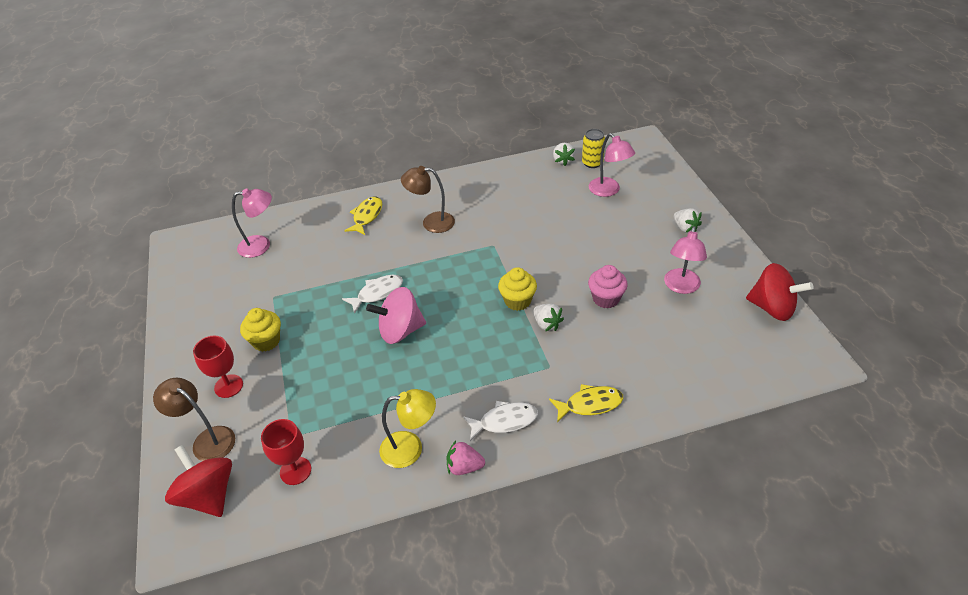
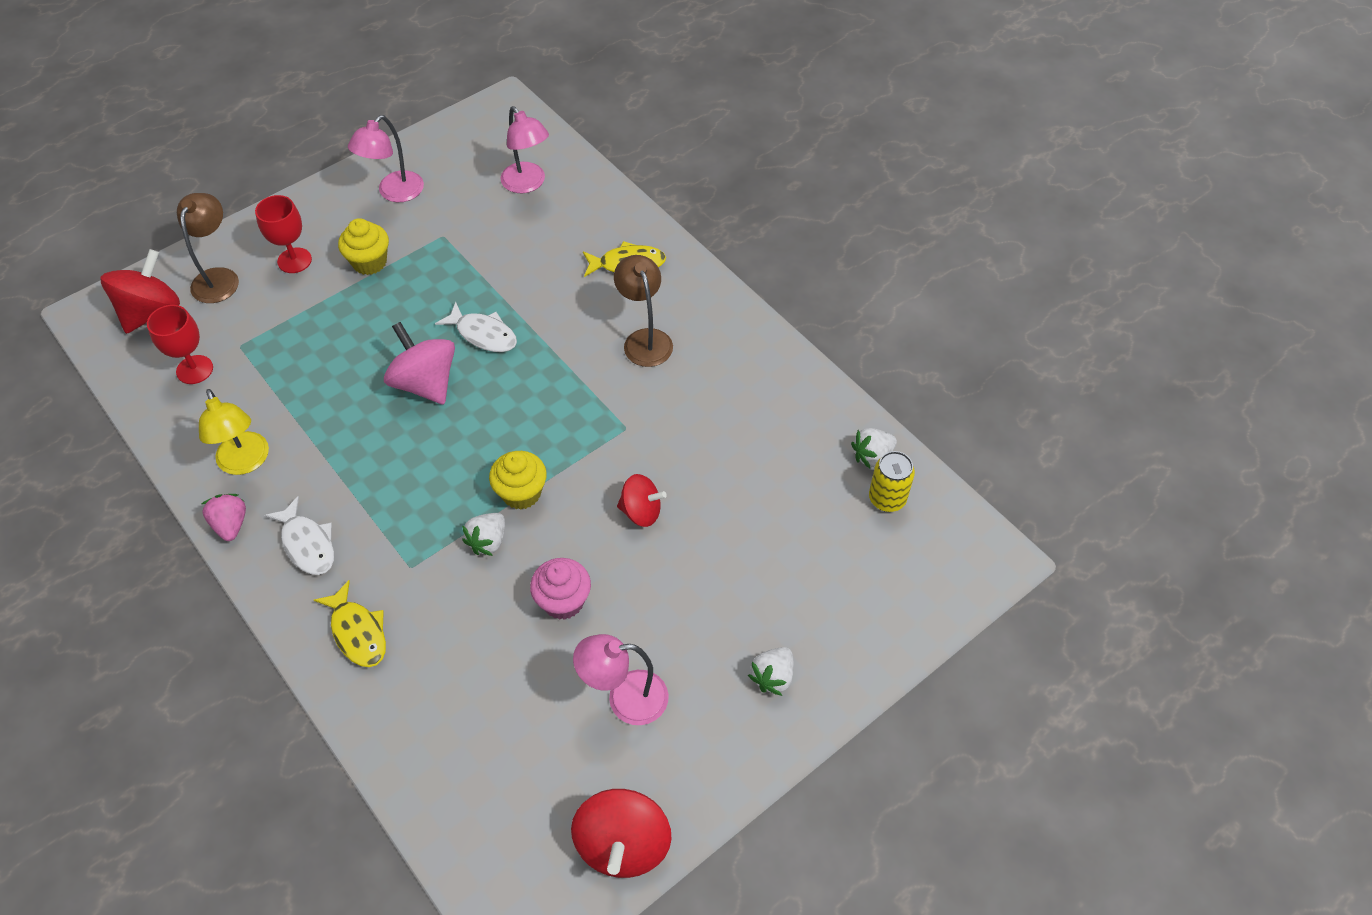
camera: 65 degrees right, 10 degrees up
(557, 252) = (641, 511): none -> red spinning top
(608, 191) = (822, 541): pink lamp -> pink lamp (394, 193)

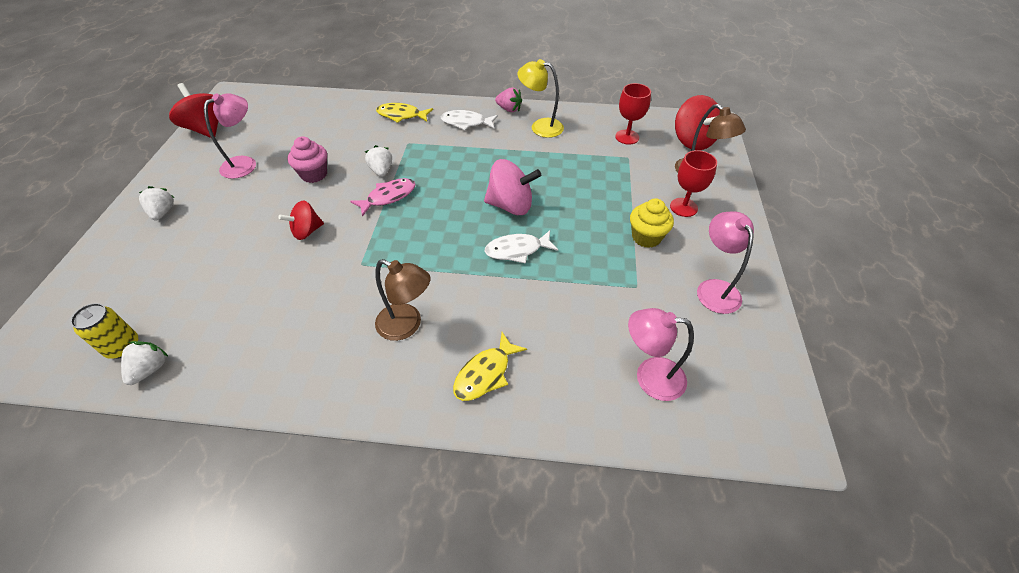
camera: 135 degrees right, 5 degrees down
(521, 493) = (388, 197): yellow cupcake -> pink fish

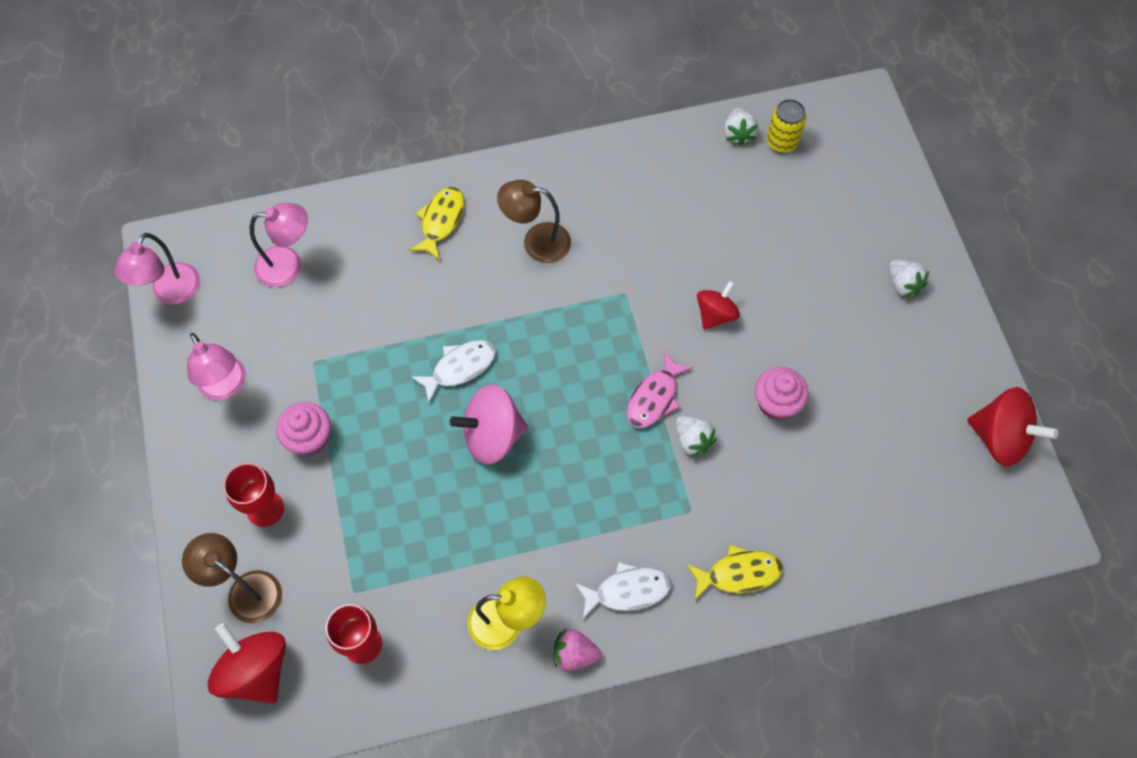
camera: 160 degrees right, 15 degrees up
(245, 164) = (881, 391): pink lamp -> pink lamp (171, 293)
(646, 237) = (309, 438): yellow cupcake -> pink cupcake

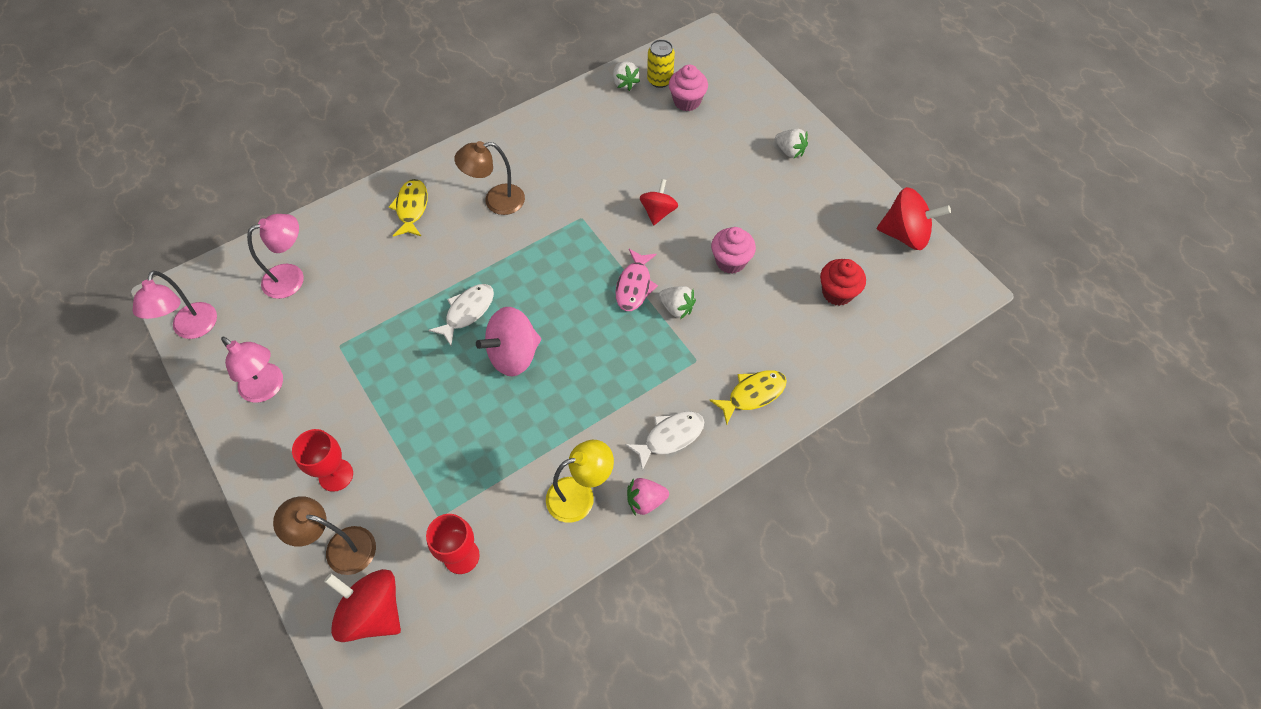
camera: 20 degrees left, 5 degrees down
(309, 438) = (357, 406): pink cupcake -> pink cupcake (687, 101)
(886, 484) = (837, 293): none -> red cupcake

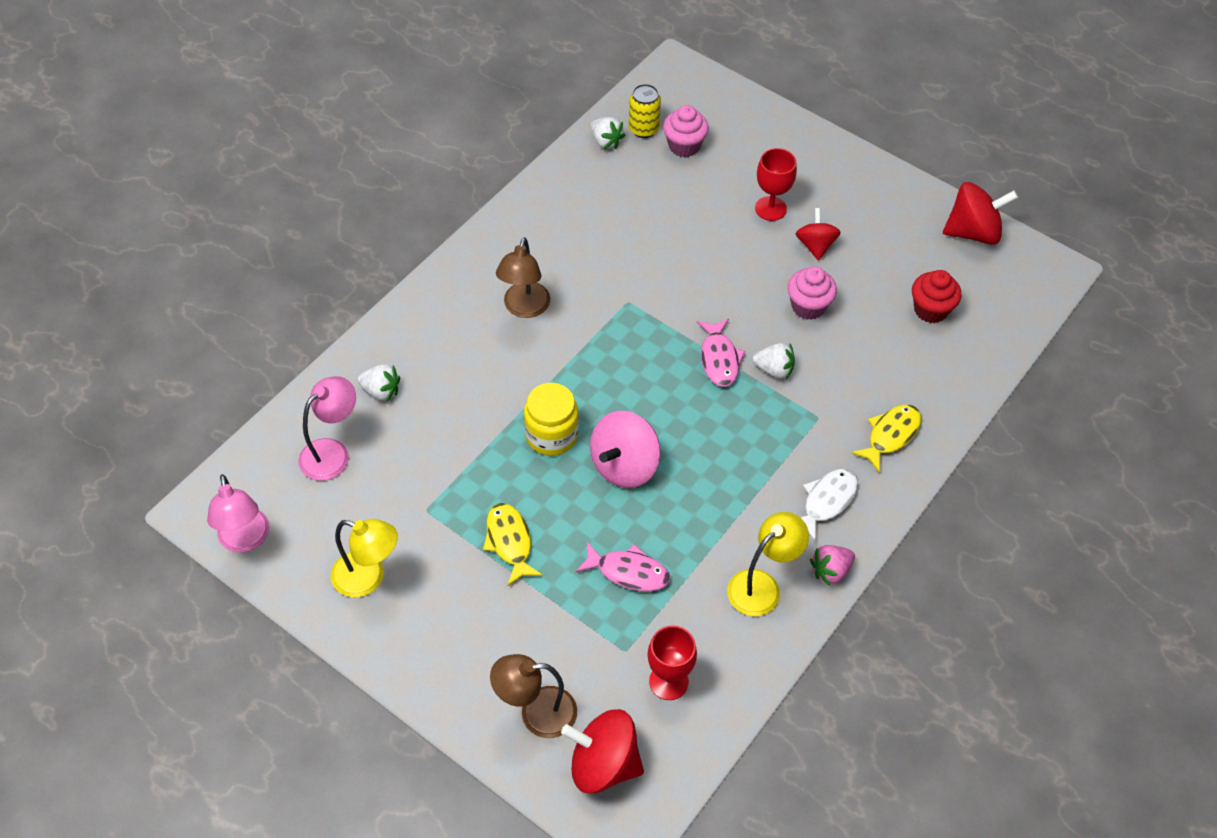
camera: 20 degrees left, 5 degrees down
(267, 388) = (368, 578): pink lamp -> yellow lamp
(336, 475) = (493, 643): red goblet -> red goblet (770, 208)
(411, 208) = (432, 340): yellow fish -> yellow fish (509, 542)
(467, 312) = (551, 435): white fish -> yellow jar
(473, 448) = (628, 572): none -> pink fish
(496, 201) = (524, 308): brown lamp -> brown lamp turned 45 degrees counterclockwise
(658, 212) = (708, 274): red spinning top -> red spinning top (815, 245)
(789, 151) = (818, 173): white strawberry -> white strawberry (381, 391)

